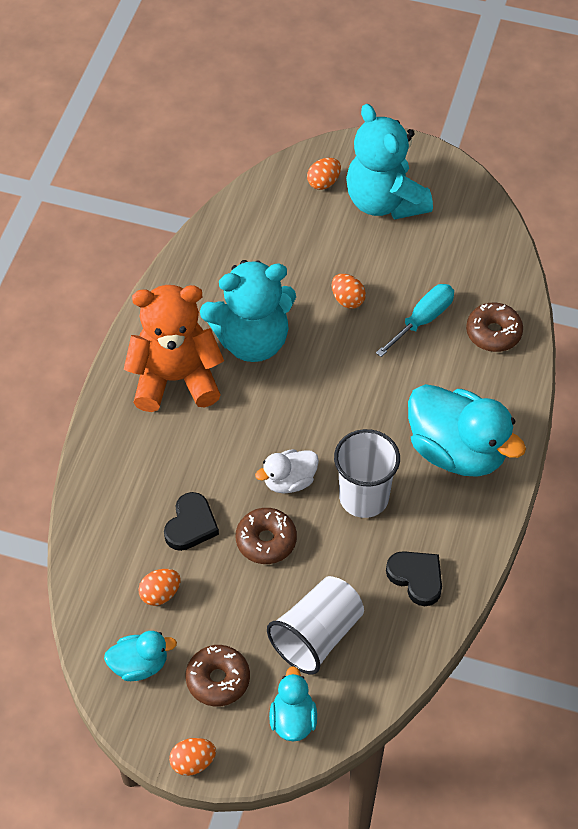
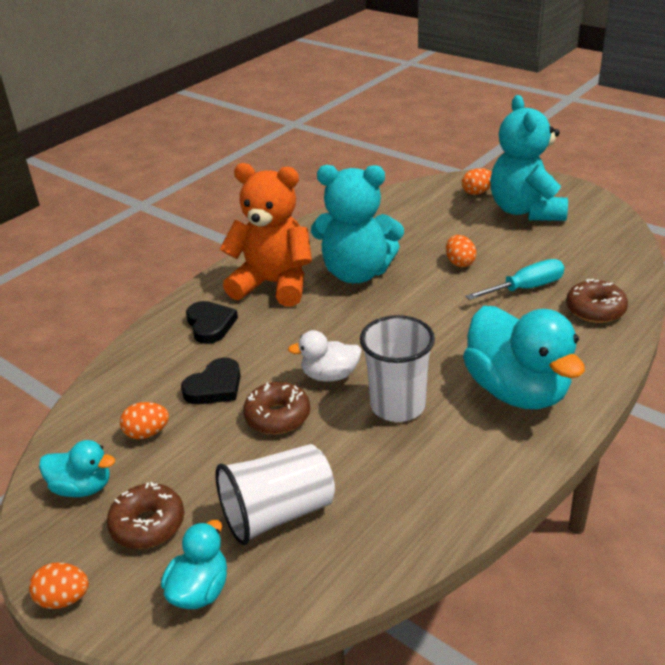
camera: 25 degrees right, 20 degrees down
(416, 578) = (419, 490): black heart -> black heart (210, 325)

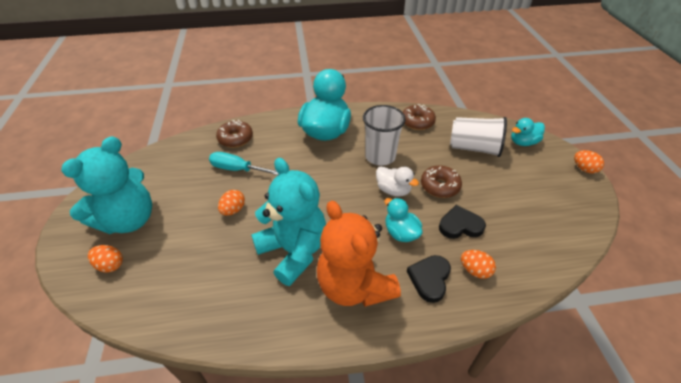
camera: 140 degrees left, 10 degrees up
(82, 487) = (564, 212): turquoise duck -> turquoise duck (401, 233)
(147, 433) = (516, 221): orange egg -> orange egg (474, 270)
(148, 524) = (535, 176): brown donut -> brown donut (417, 122)

